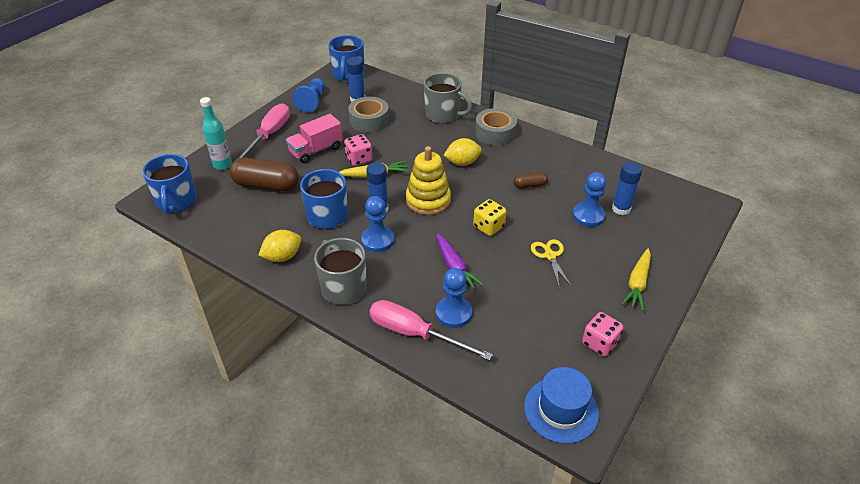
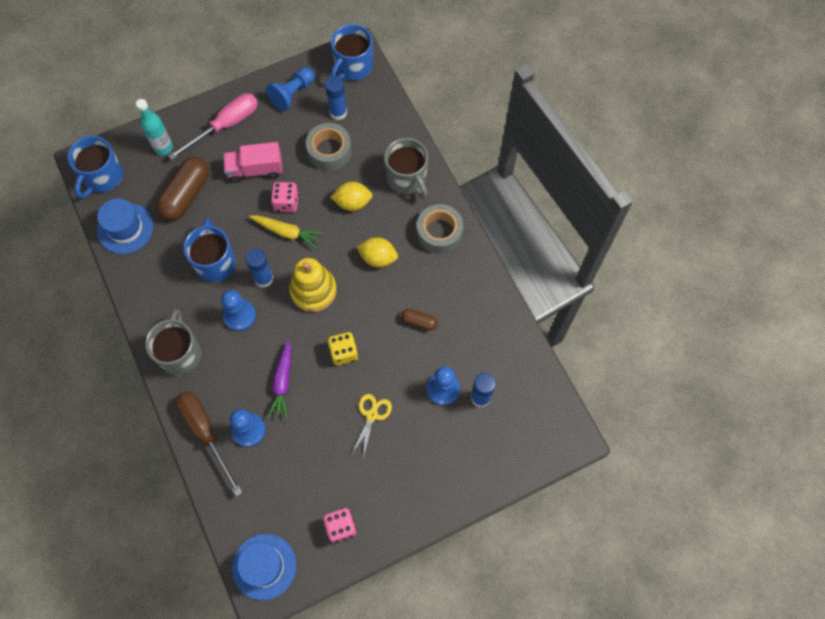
camera: 30 degrees right, 25 degrees up
(223, 225) = (125, 228): none -> blue hat
(266, 185) = (186, 195): brown capsule -> brown capsule turned 75 degrees clockwise
(282, 257) = (153, 292): yellow lemon -> yellow lemon (352, 203)
(415, 334) = (206, 433): pink screwdriver -> brown screwdriver
(637, 284) = (422, 488): yellow carrot -> none

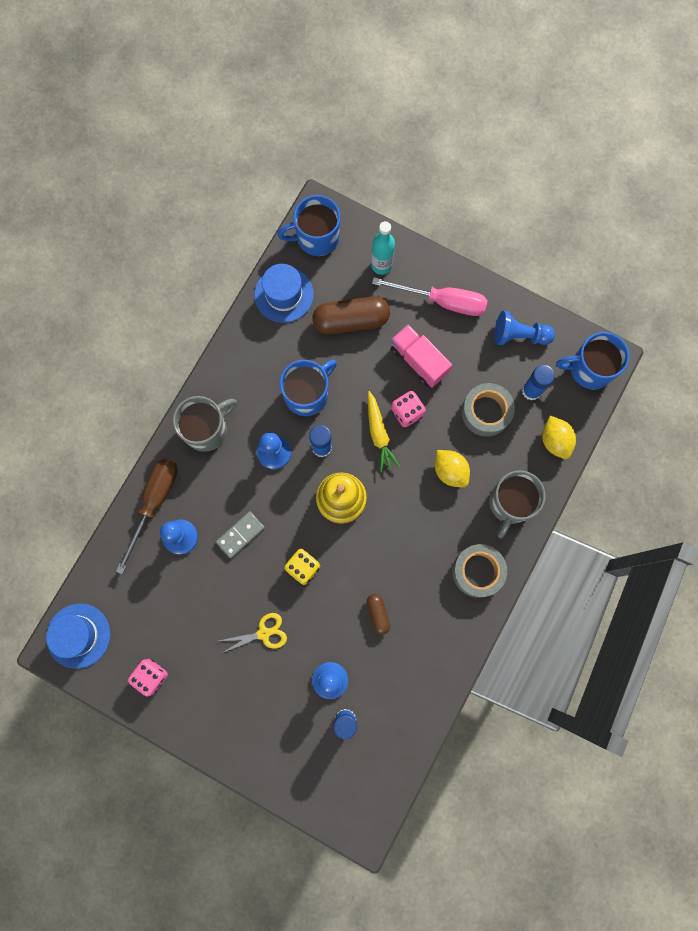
camera: 55 degrees right, 10 degrees up
(283, 383) = (240, 535): purple carrot -> grey domino
(378, 258) = (412, 533): yellow lemon -> yellow lemon (555, 441)

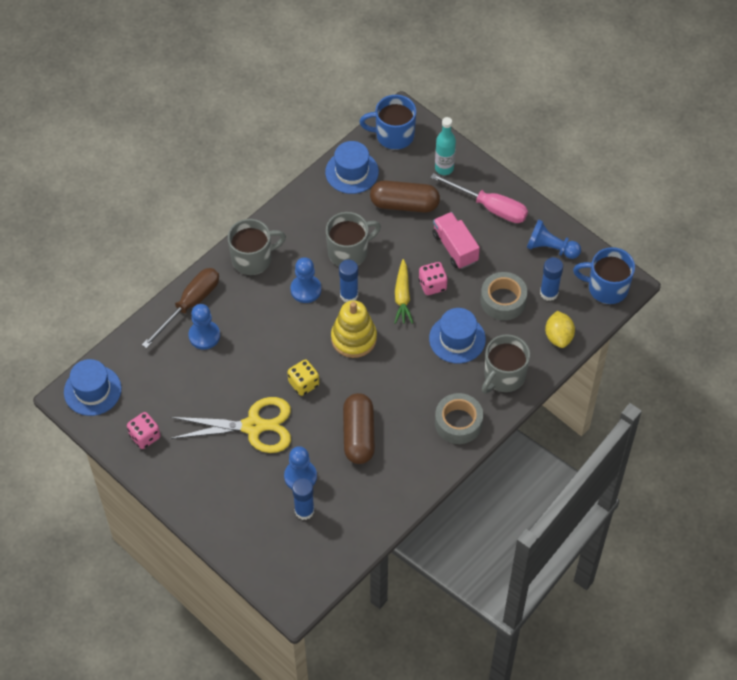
camera: 15 degrees right, 20 degrees down
(240, 535) = (256, 346): grey domino -> none
(263, 633) = (253, 426): yellow scissors -> yellow scissors, size x1.94
(307, 394) = (349, 252): blue mug -> grey mug
(378, 614) = (358, 435): brown capsule -> brown capsule, size x2.01
(450, 471) = (457, 339): yellow lemon -> blue hat

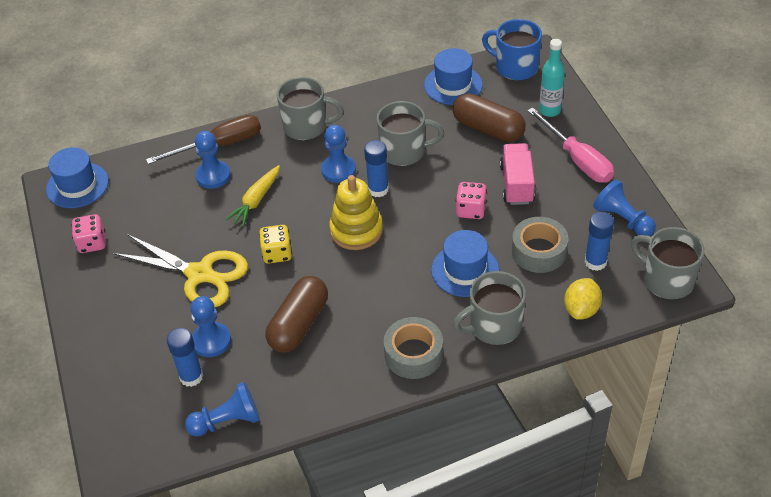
camera: 30 degrees right, 10 degrees down
(354, 532) = (227, 421): none -> blue pawn
(402, 296) = (432, 210): yellow carrot -> yellow carrot (256, 200)
(606, 288) = (666, 280): blue mug -> grey mug

